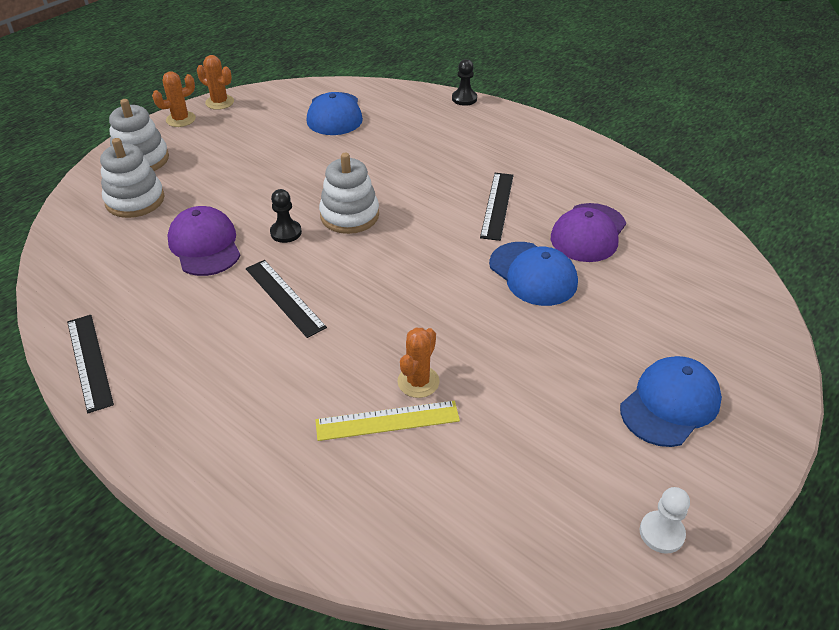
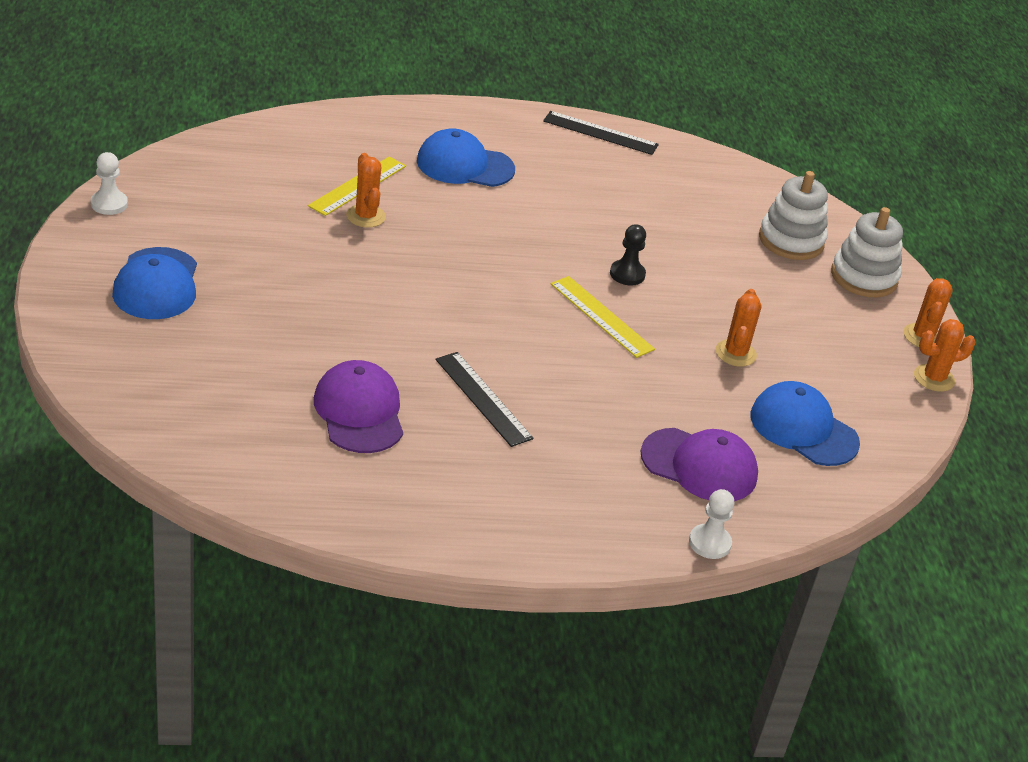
camera: 130 degrees right, 5 degrees down
(205, 245) = (669, 233): purple cap -> purple cap (699, 466)
(285, 297) = (544, 226): black ruler -> none
(303, 159) = (735, 353): none -> orange cactus
(349, 215) = (601, 316): white stacking toy -> yellow ruler
(464, 99) = (709, 543): black pawn -> white pawn
(533, 274) = (369, 340): blue cap -> blue cap (464, 165)

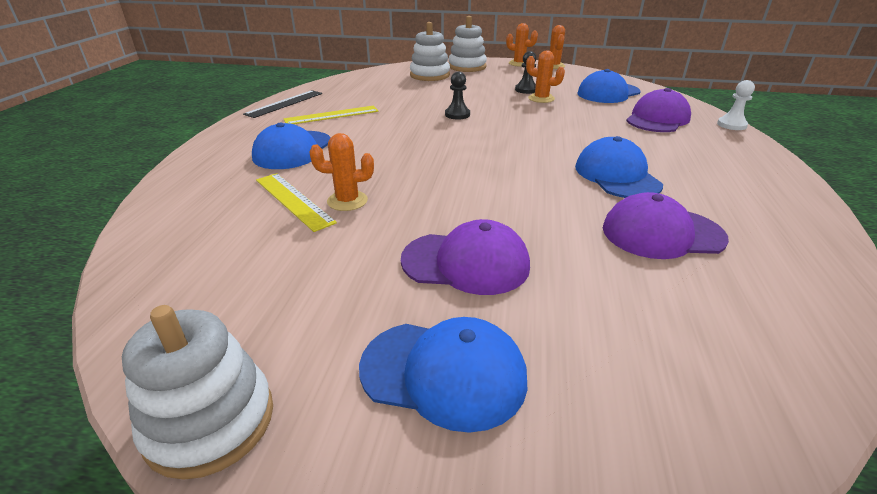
camera: 70 degrees left, 5 degrees down
(109, 204) = (210, 421): white pawn -> white stacking toy
(281, 290) = (466, 263): none -> purple cap
(483, 398) = (617, 175): black ruler -> blue cap
(601, 316) = (506, 127): yellow ruler -> yellow ruler (332, 115)
(771, 339) = (526, 90): none -> black pawn

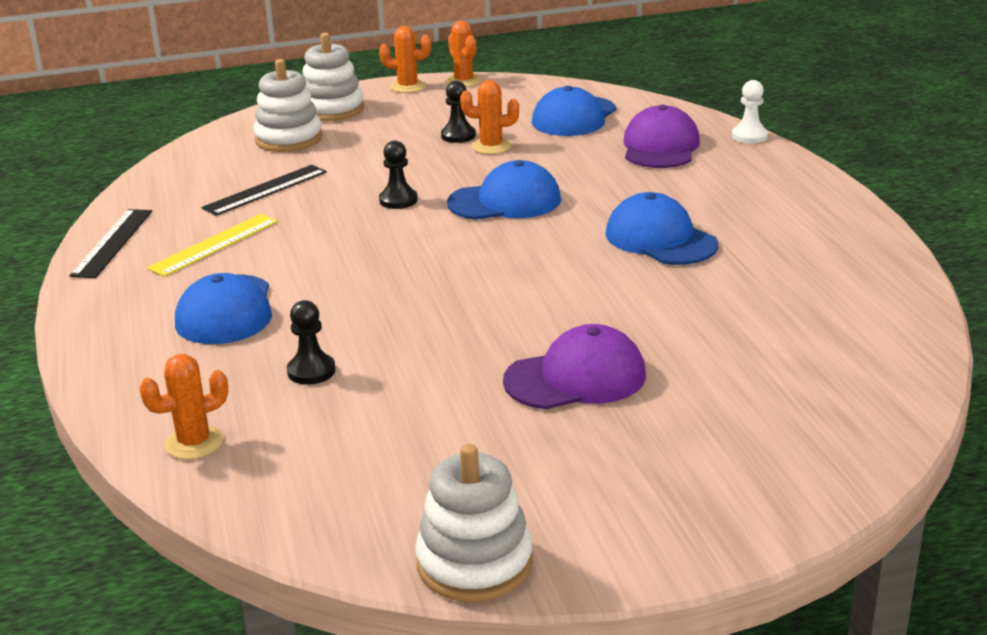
camera: 25 degrees left, 5 degrees down
(294, 200) = (311, 371): yellow ruler -> black pawn
(347, 201) = (379, 353): orange cactus -> orange cactus (194, 443)
(390, 95) = (265, 190): none -> black ruler
(444, 373) = (635, 468): blue cap -> blue cap (505, 201)
(662, 233) = (743, 293): purple cap -> none

